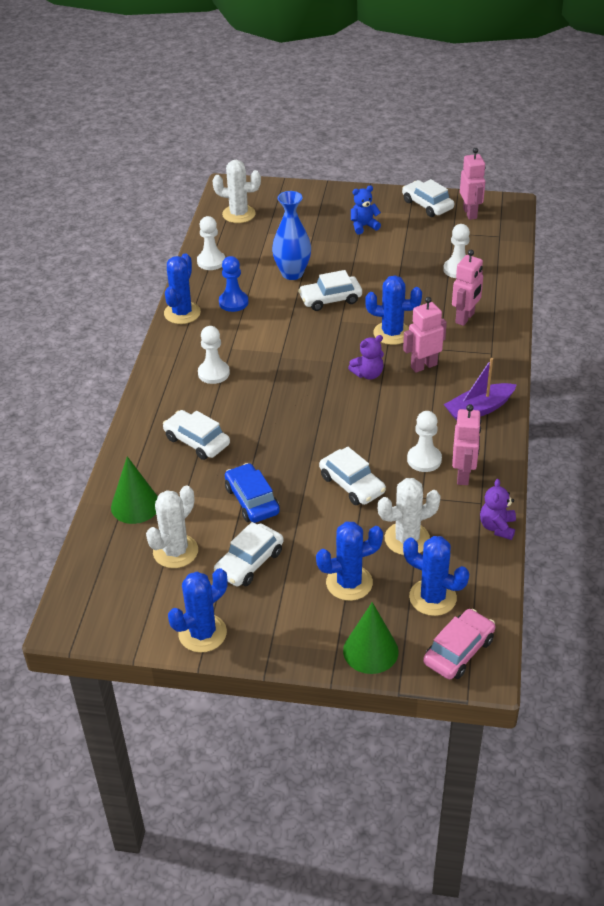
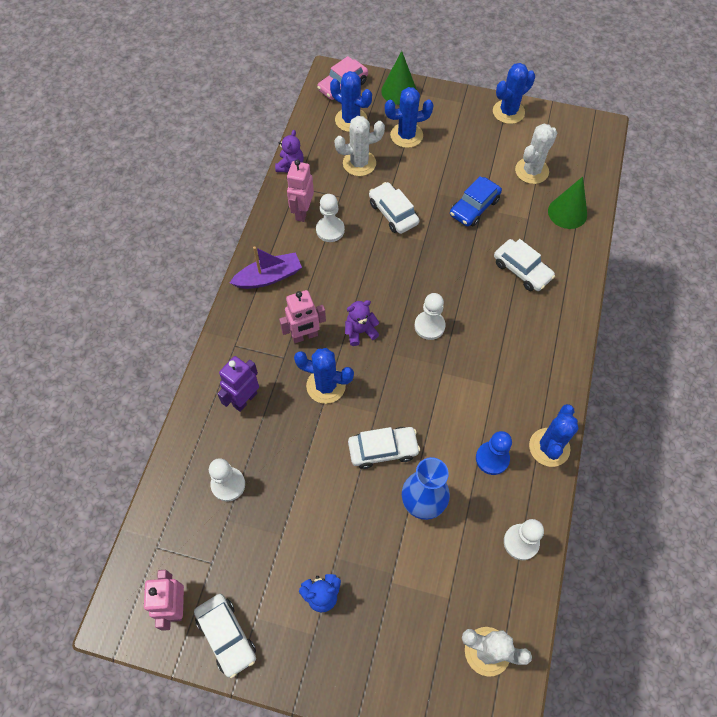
camera: 175 degrees left, 20 degrees up
(213, 373) = (510, 350): white pawn -> white pawn (429, 326)
(249, 562) = (476, 157): white car -> none
(252, 500) = (474, 207): blue car -> blue car turned 60 degrees clockwise
(465, 318) = (244, 399): pink robot -> purple robot

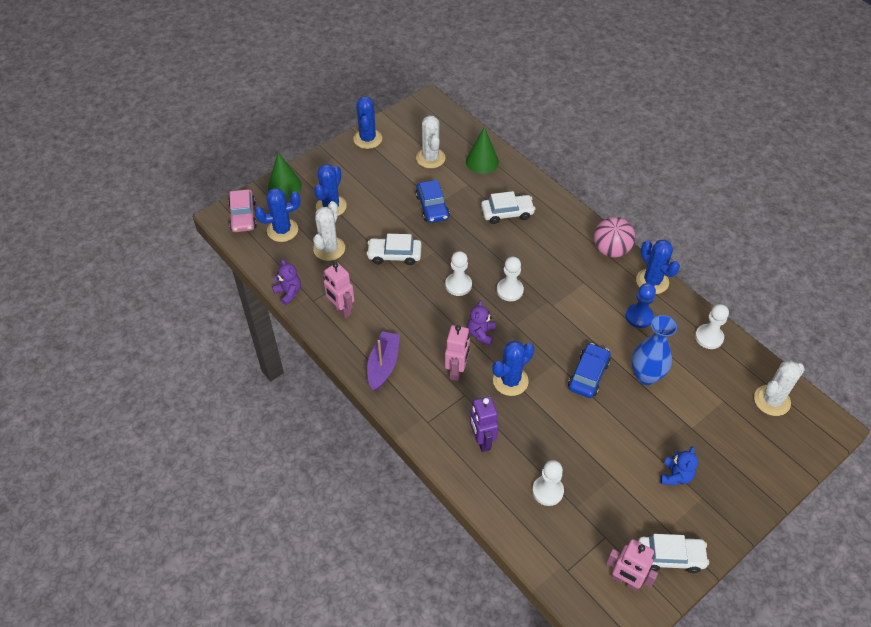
camera: 55 degrees left, 10 degrees down
(330, 230) = (374, 301): white pawn -> white pawn (458, 285)
(383, 449) = (588, 375): white car -> blue car
(557, 386) = (611, 250): none -> pink ball

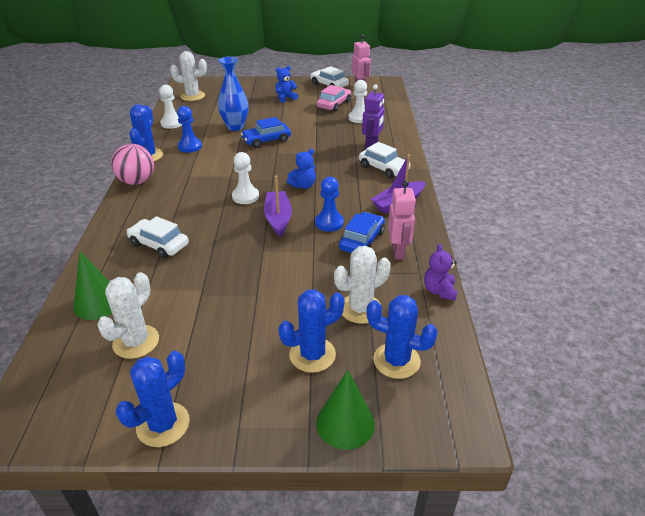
camera: 140 degrees left, 15 degrees down
(243, 216) = (435, 413): pink car -> pink car (334, 104)
(394, 255) = (302, 267): white car -> white car (383, 168)
(417, 305) = (329, 223): none -> blue pawn
(432, 207) = (211, 288): blue car -> blue car (362, 240)
(457, 370) = (347, 177): pink robot -> none
(458, 285) = (278, 218): white pawn -> purple boat
(481, 334) = (303, 185): purple teddy bear -> blue teddy bear
(510, 381) = (317, 158): blue cactus -> none

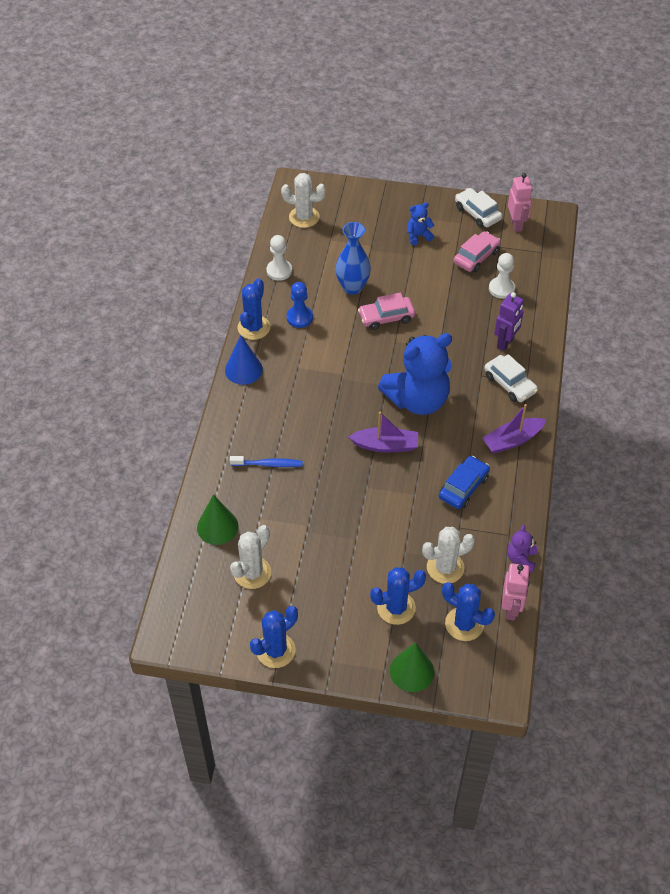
camera: 10 degrees right, 15 degrees up
(137, 181) = (243, 369): pink ball -> blue cone
(159, 244) = (268, 464): white car -> blue toothbrush
(245, 196) = (355, 408): white pawn -> none
(266, 140) = (386, 317): blue car -> pink car
(278, 218) = (385, 445): purple boat -> purple boat turned 90 degrees clockwise
(303, 185) = (417, 400): blue teddy bear -> blue teddy bear, size x2.31
(329, 223) = (436, 459): blue pawn -> none
(398, 252) = (495, 507): pink robot -> pink robot (511, 609)

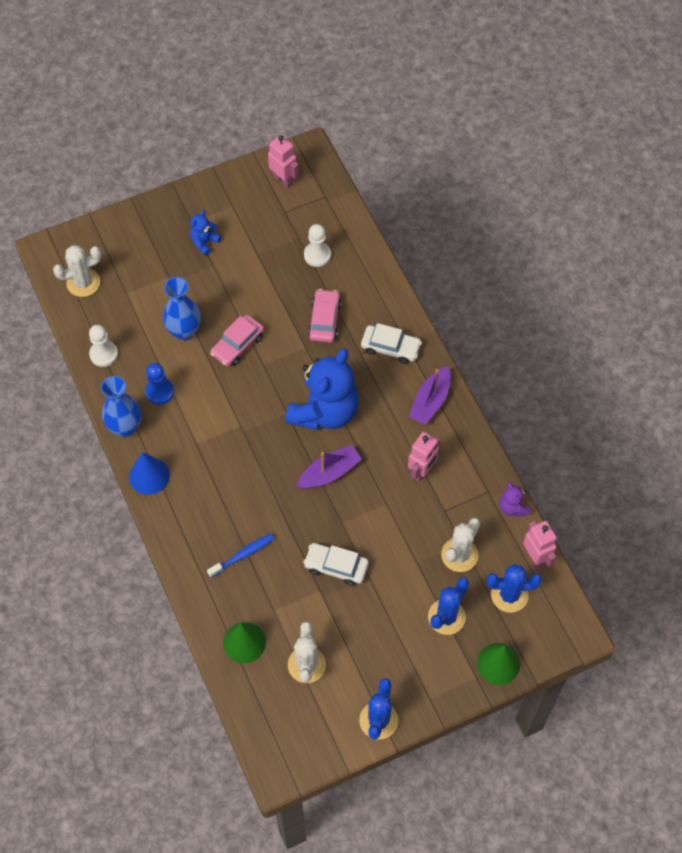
camera: 35 degrees left, 10 degrees up
(254, 327) = (125, 427): blue cactus -> blue vase
(463, 487) = (422, 471): blue car -> pink robot
(476, 257) = (272, 235): pink car -> pink car (324, 320)
(477, 213) = (240, 187): white car -> white car (336, 566)
(505, 343) = (359, 308): purple robot -> none

